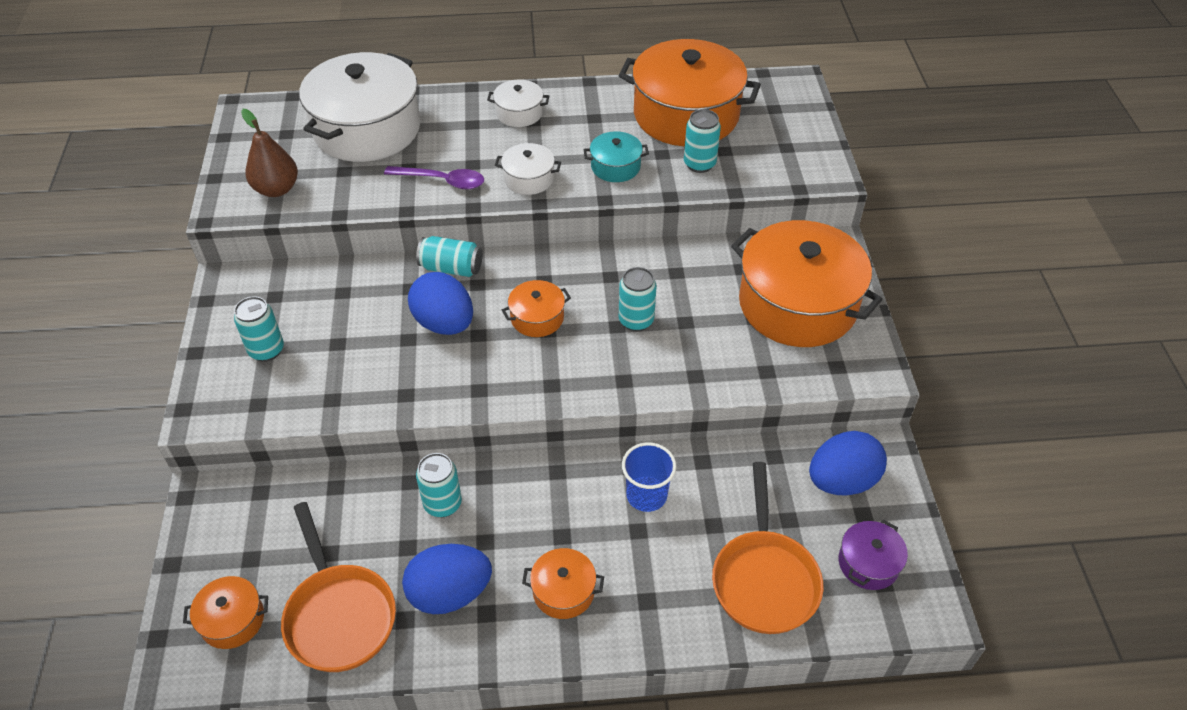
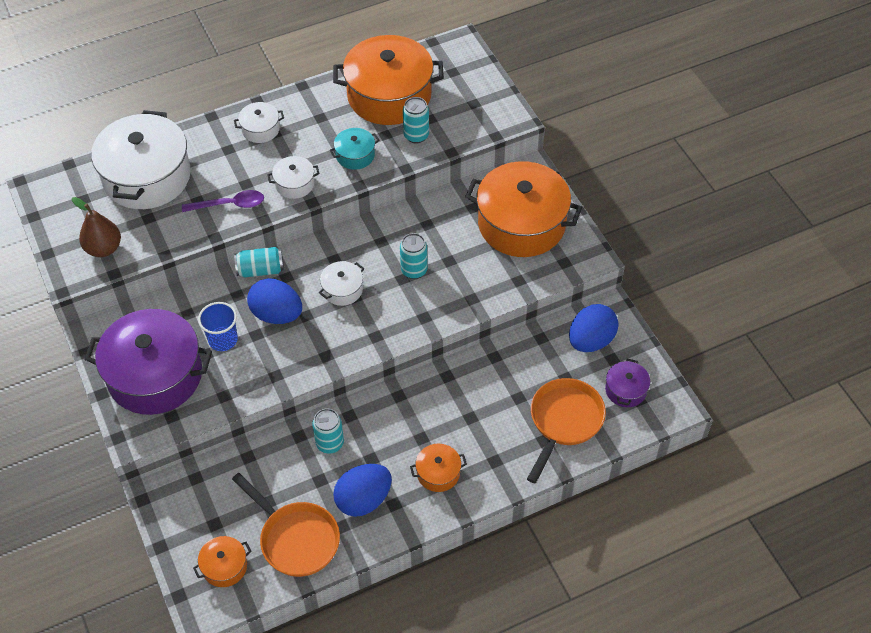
camera: 20 degrees left, 5 degrees up
(266, 350) = (155, 375): turquoise can -> purple pot
(537, 318) = (342, 289): orange pot -> white pot
(646, 495) = (466, 392): blue cup -> blue cup (223, 340)
(764, 579) = (564, 422): orange pan -> orange pan turned 135 degrees counterclockwise

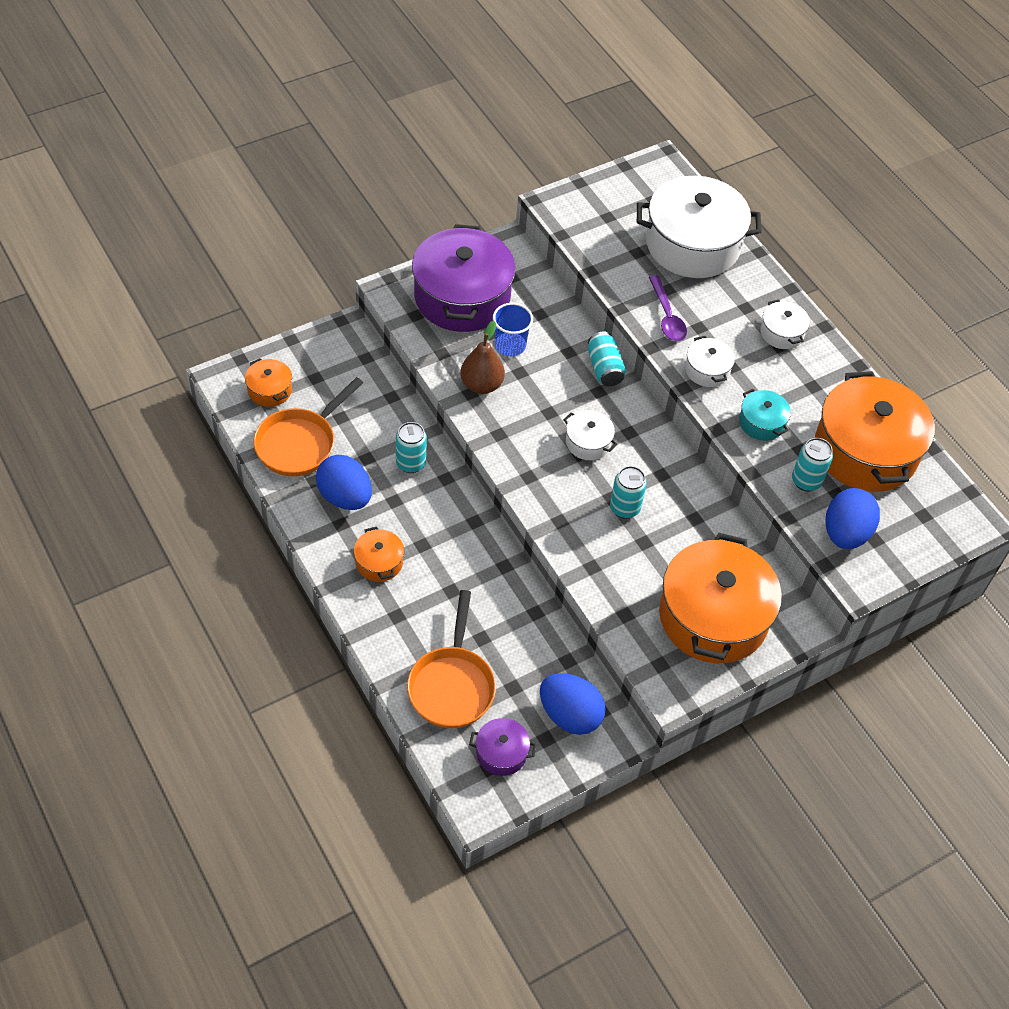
camera: 80 degrees right, 0 degrees up
(104, 248) = (592, 223): brown pear -> brown pear (481, 385)
(277, 314) = (547, 387): blue egg -> blue egg (845, 533)
(564, 422) = (452, 685): orange pan -> orange pan turned 75 degrees clockwise

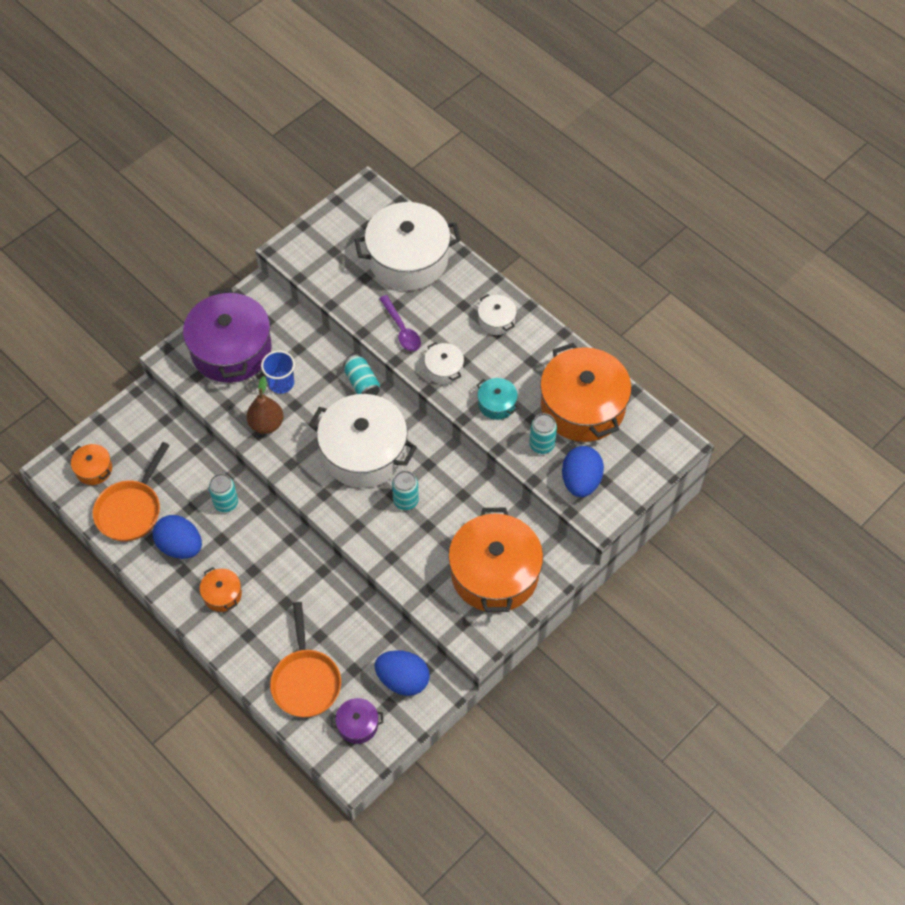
camera: 10 degrees left, 5 degrees up
(588, 442) = (364, 452): white pot -> white pot, size x2.24

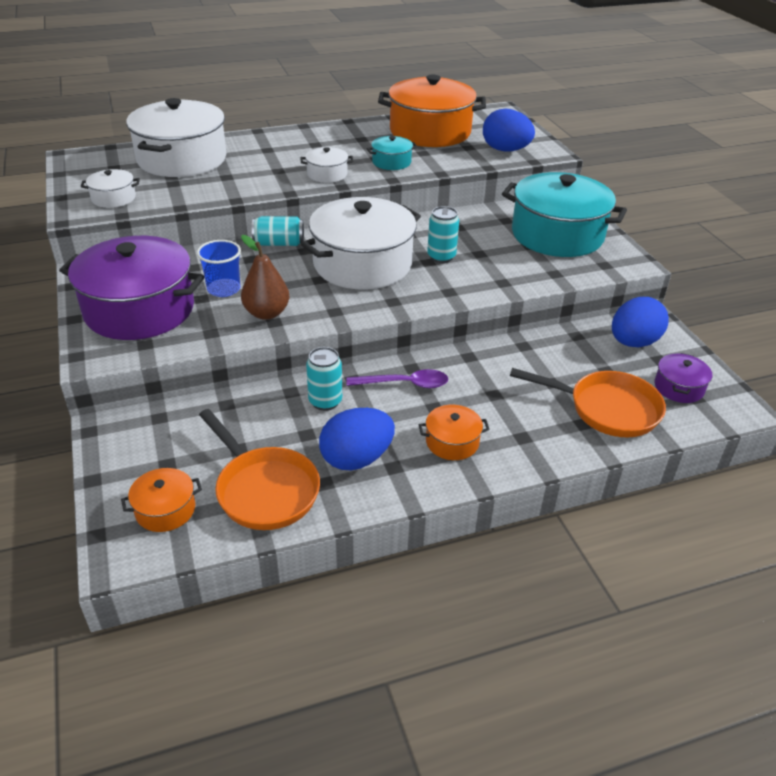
camera: 65 degrees left, 20 degrees down
(402, 330) = (258, 181): purple spoon -> purple spoon (405, 384)
(494, 573) = (557, 235): orange pot -> turquoise pot
(496, 320) = (302, 141): white pot -> white pot (113, 198)
(542, 445) = (454, 155): turquoise can -> none

